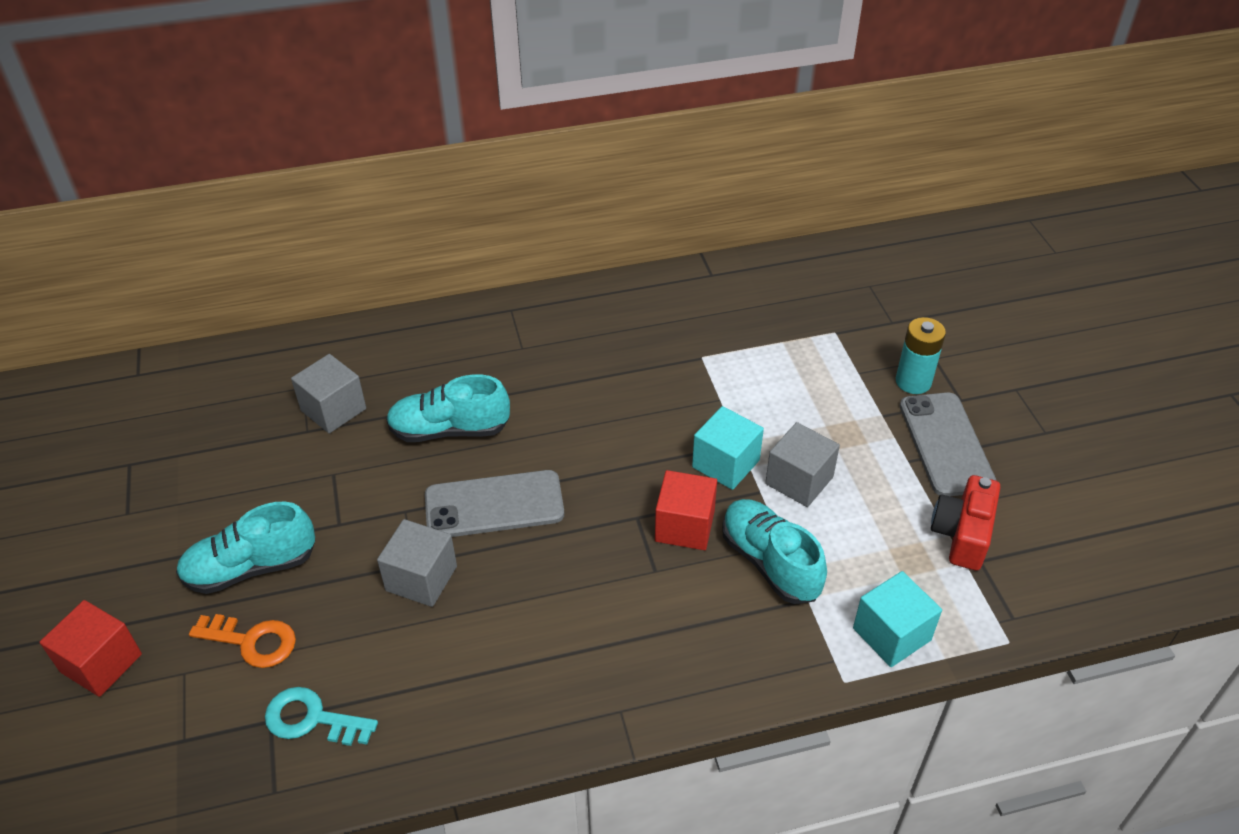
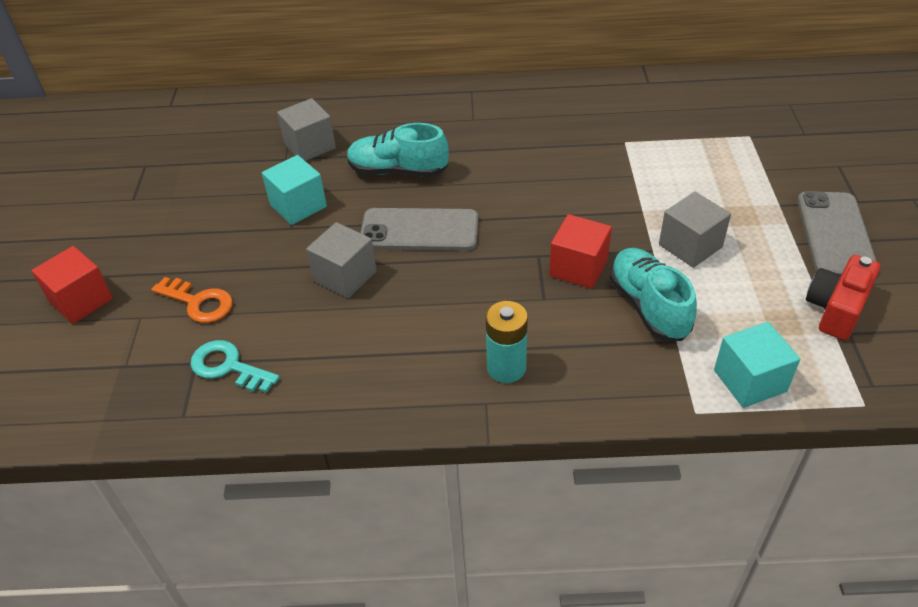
camera: 15 degrees right, 0 degrees up
(251, 567) = (213, 249): turquoise shoe -> none
(725, 464) = (626, 225): turquoise cube -> turquoise cube (298, 206)
(913, 382) = (814, 182): turquoise battery -> turquoise battery (506, 368)

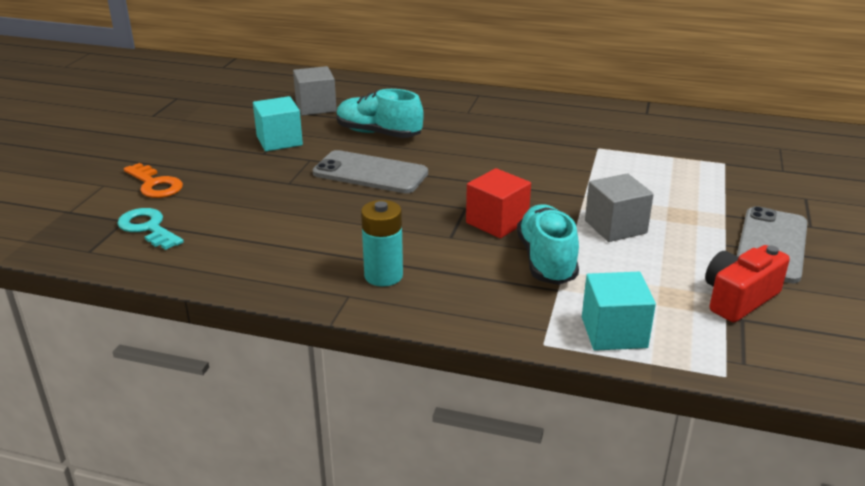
camera: 15 degrees right, 15 degrees down
(81, 300) = (67, 167): red cube -> none
(345, 276) = (286, 190): grey cube -> none

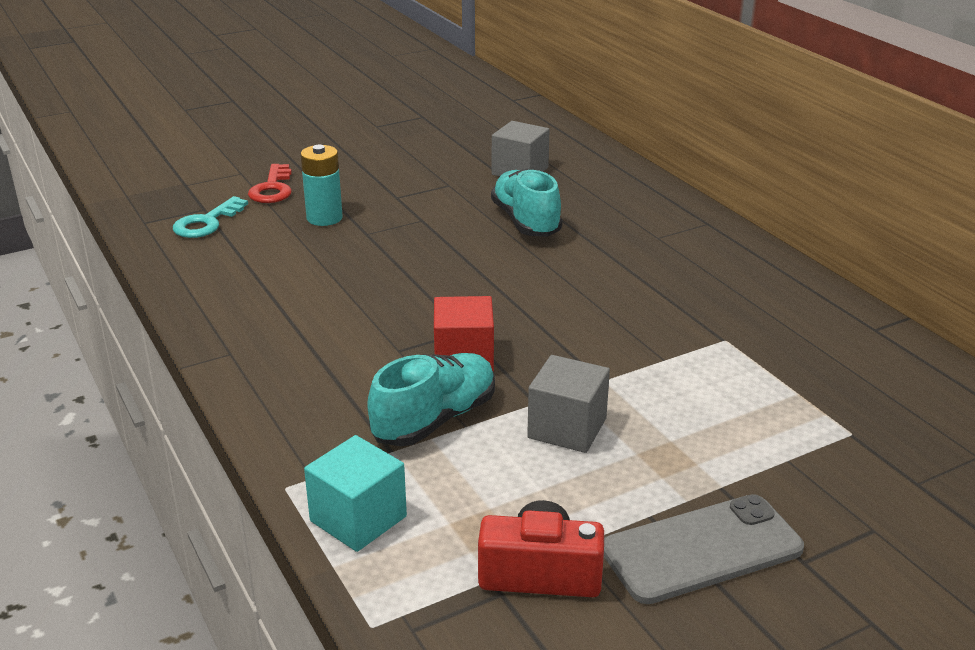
camera: 45 degrees right, 0 degrees up
(148, 228) = (207, 223): turquoise key -> turquoise key turned 150 degrees counterclockwise
(155, 185) = (272, 189): orange key -> red key
(279, 141) = (429, 191): turquoise cube -> none
(370, 173) = (446, 256): grey phone -> none
(383, 276) = (283, 352): turquoise battery -> turquoise battery (324, 218)

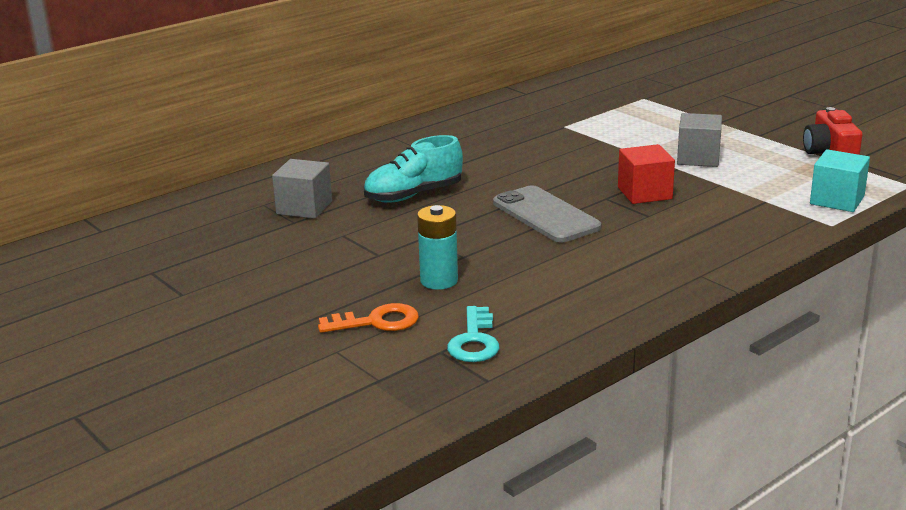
camera: 100 degrees left, 5 degrees down
(207, 223) = (474, 341): turquoise key -> turquoise key turned 75 degrees clockwise
(272, 189) = (377, 322): red key -> orange key
(435, 419) = (722, 193): turquoise shoe -> none
(702, 549) = (774, 124): grey phone -> grey phone (546, 215)

